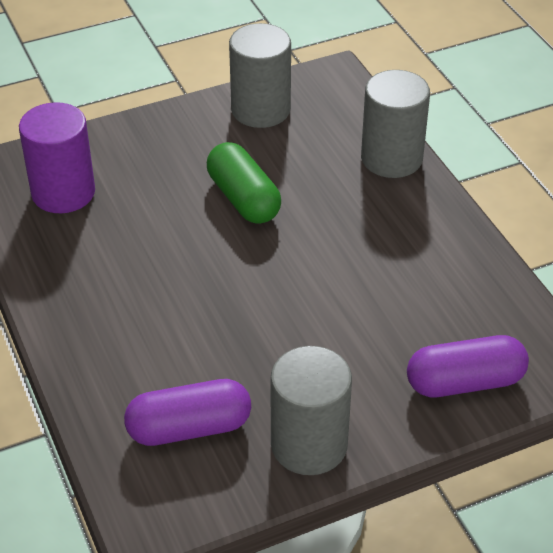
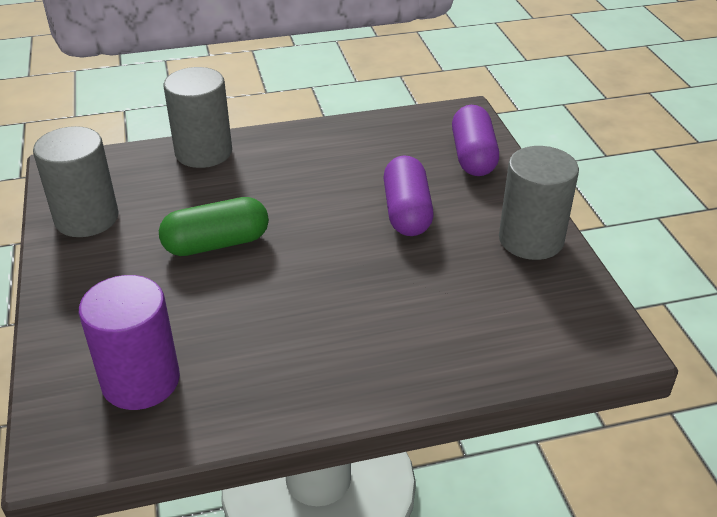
camera: 80 degrees left, 5 degrees down
(189, 428) = (509, 307): purple capsule -> purple capsule (407, 212)

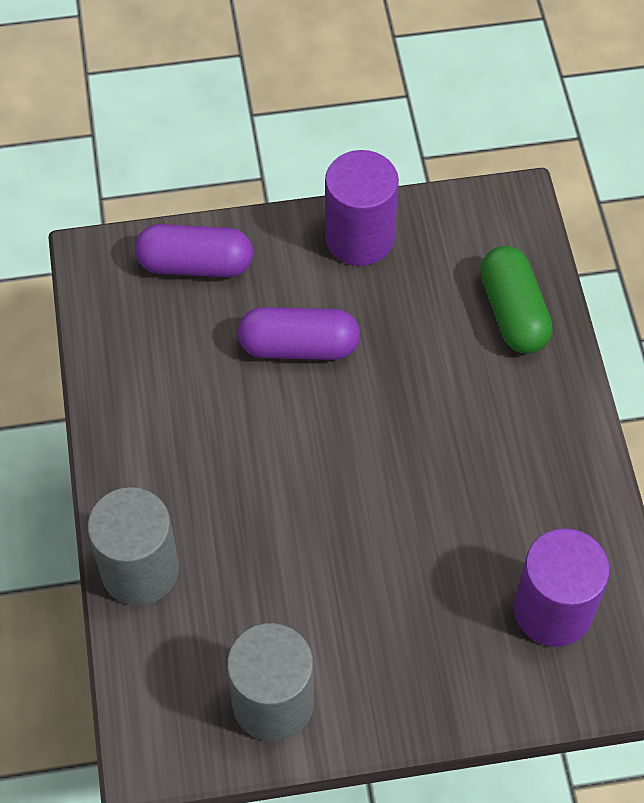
camera: 85 degrees left, 20 degrees up
(216, 244) = (339, 547): green capsule -> green capsule (513, 312)
(531, 239) = (359, 238): grey cylinder -> purple cylinder

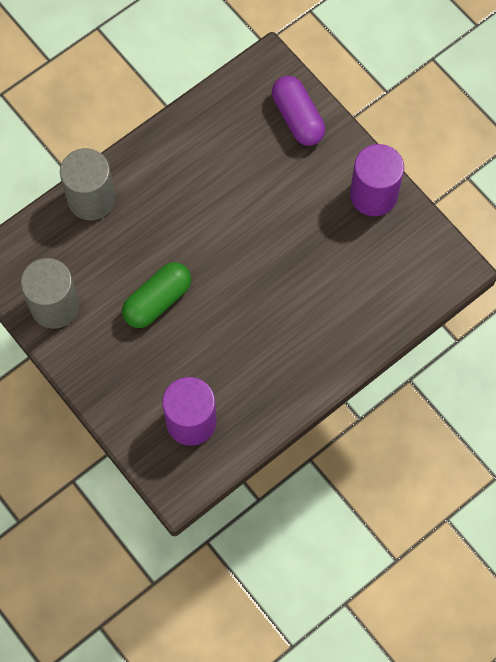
camera: 60 degrees right, 10 degrees up
(299, 346) = (278, 202): purple capsule -> none
(513, 312) = (375, 306): green capsule -> green capsule (157, 301)

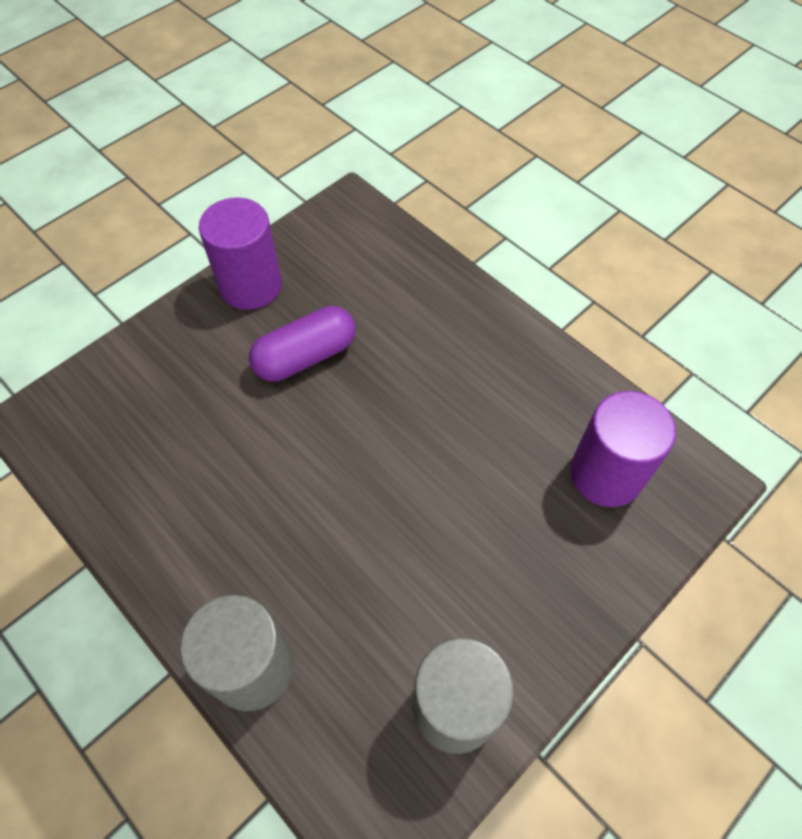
camera: 95 degrees left, 10 degrees down
(157, 301) = (427, 539): green capsule -> none
(298, 118) = (128, 376): purple capsule -> purple capsule (305, 356)

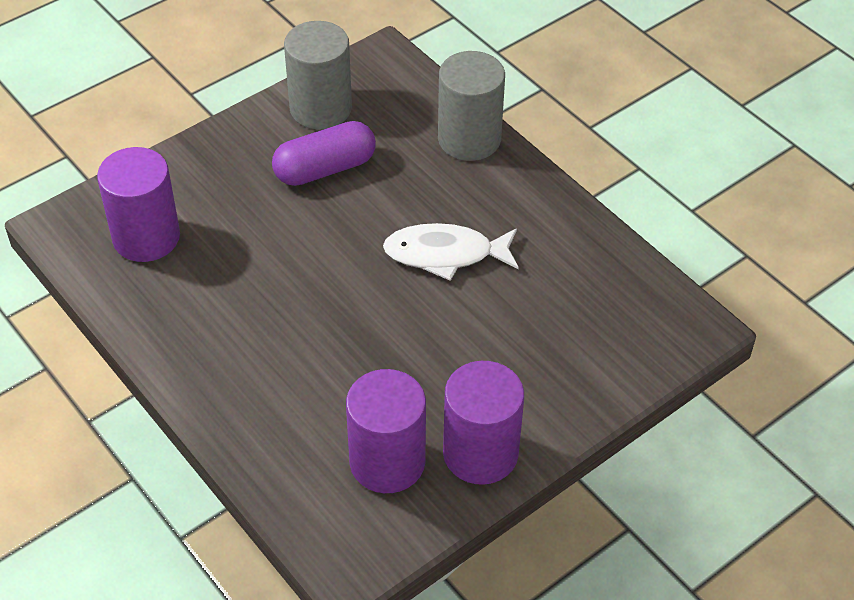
camera: 175 degrees left, 10 degrees down
(282, 482) = (445, 254): none -> white fish
(305, 356) = (418, 365): purple capsule -> purple capsule (325, 169)
(327, 273) = (387, 462): none -> purple cylinder

